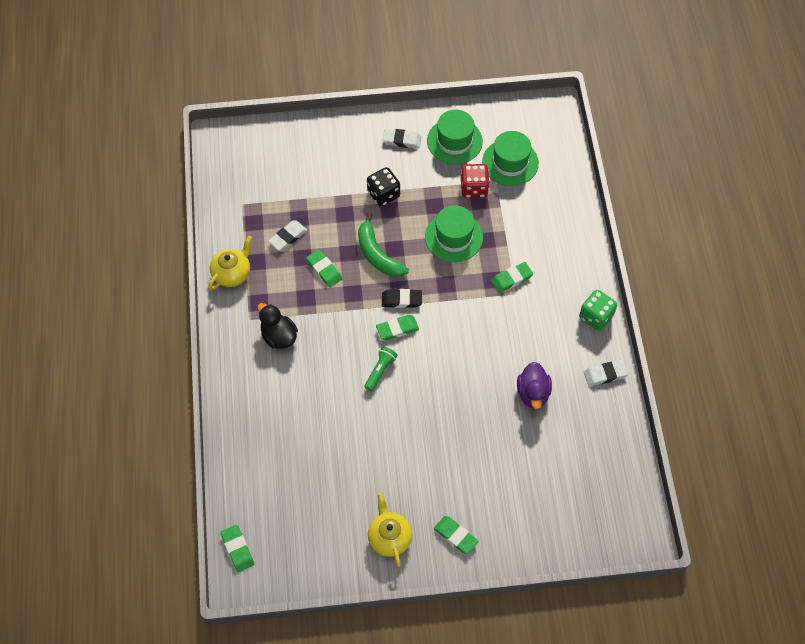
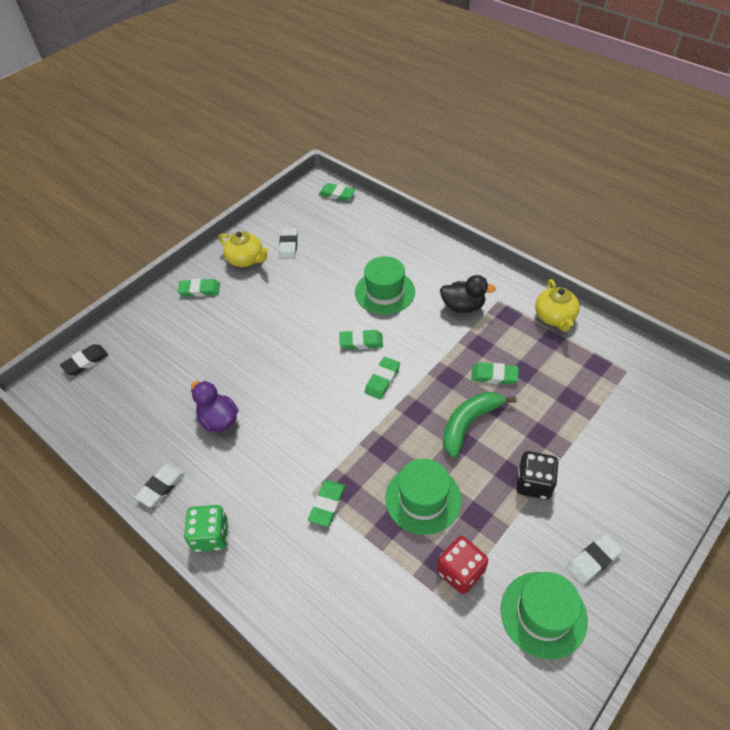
camera: 140 degrees right, 10 degrees down
(288, 237) = (556, 376): white eraser -> white eraser (288, 246)
(377, 254) = (469, 424): green banana -> green banana turned 60 degrees counterclockwise
(380, 371) = (361, 342): green flashlight -> green eraser
(401, 300) = (404, 404): black eraser -> black eraser (85, 362)
(510, 162) = (458, 645): green hat -> green hat (385, 292)

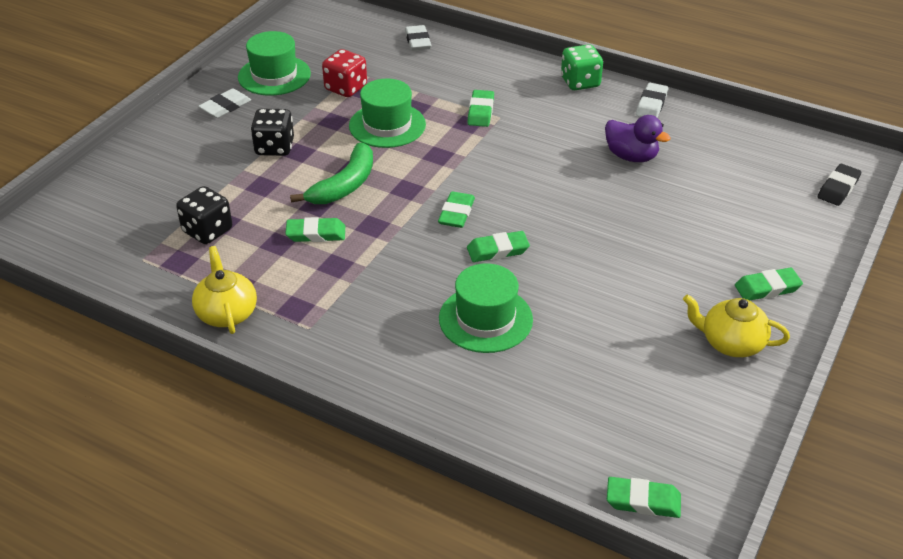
camera: 165 degrees right, 10 degrees down
(288, 246) = (675, 376): white eraser -> white eraser (418, 41)
(463, 306) = (363, 312): black duck -> none
(581, 390) = (207, 231): none -> black dice

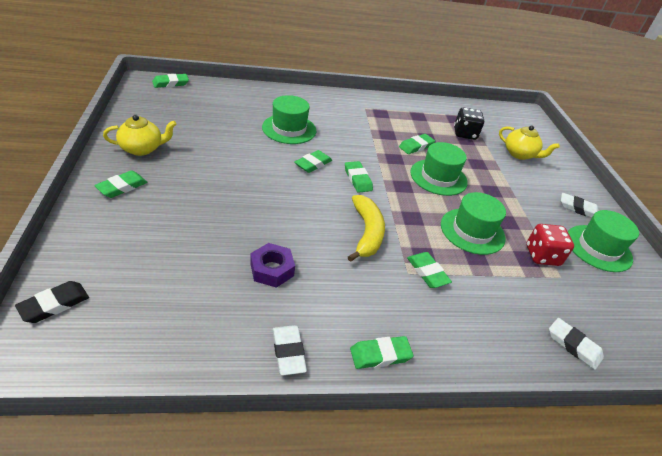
camera: 140 degrees right, 0 degrees up
(225, 106) = (578, 208): white eraser -> white eraser turned 75 degrees counterclockwise
(227, 313) = (405, 105): yellow teapot -> yellow teapot (519, 154)
(274, 147) = (508, 189): black dice -> none
(345, 185) = (438, 177): green banana -> green hat
(506, 157) = (366, 233): none -> yellow banana
(580, 82) = (380, 355): green dice -> green eraser
(631, 156) = (272, 269): purple duck -> purple nut
(838, 188) = (54, 304): black eraser -> black eraser turned 45 degrees clockwise

